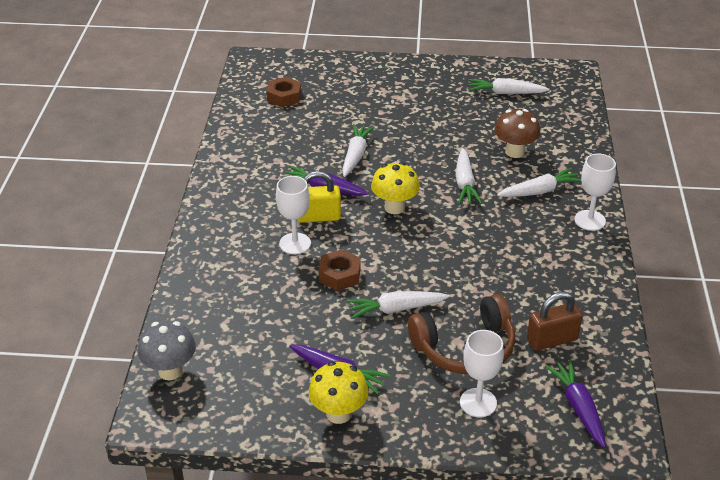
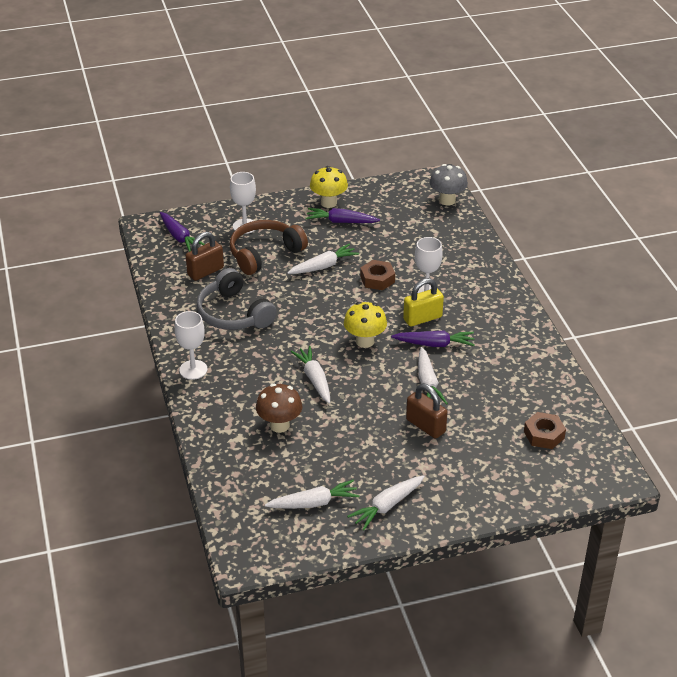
camera: 160 degrees right, 0 degrees up
(380, 123) = (425, 426): none -> brown padlock
(530, 273) = (233, 314): none -> grey headphones
(540, 191) = (244, 388): white carrot -> white carrot (387, 506)

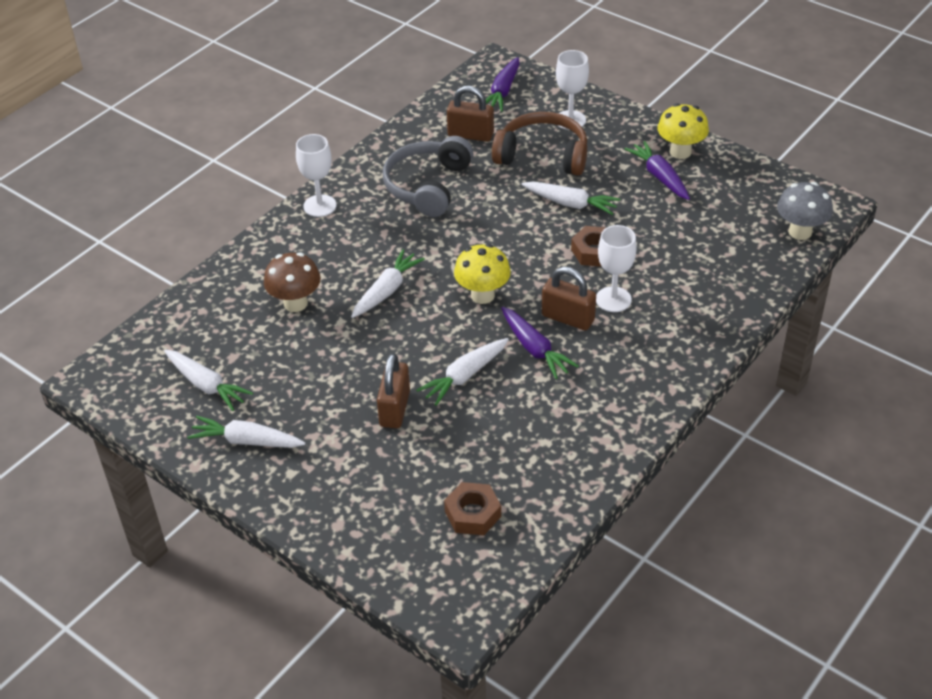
camera: 55 degrees right, 5 degrees up
(422, 318) = (568, 318): yellow padlock -> brown padlock

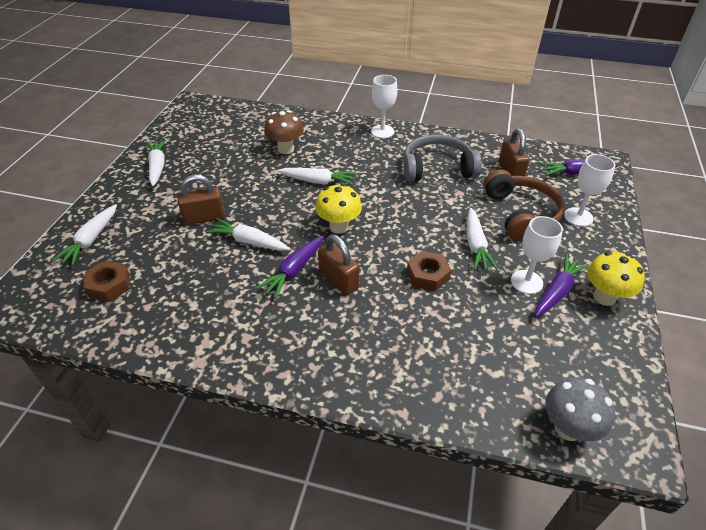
camera: 65 degrees right, 0 degrees up
(206, 385) = (200, 139): white carrot -> white carrot (91, 240)
(568, 318) = (338, 280): brown padlock -> brown padlock turned 45 degrees counterclockwise
(613, 299) = (376, 303): white goblet -> white goblet (526, 282)

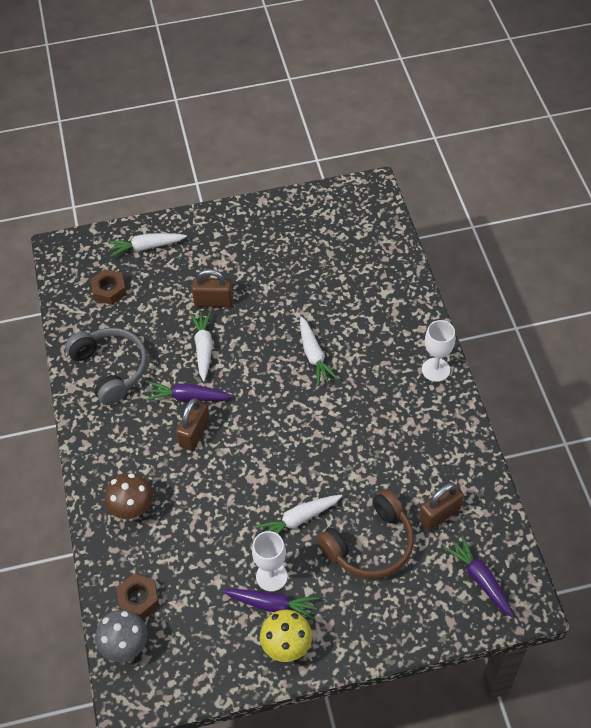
camera: 65 degrees right, 10 degrees up
(157, 167) = (258, 227): white carrot -> none
(204, 218) = (213, 301): brown padlock -> brown padlock turned 45 degrees counterclockwise
(285, 149) = (347, 304): brown mushroom -> brown mushroom (132, 509)
(339, 227) = (260, 402): yellow mushroom -> none
(428, 275) = (237, 495): brown nut -> brown nut (138, 599)
(437, 168) = (401, 445): grey headphones -> grey headphones (111, 369)
(578, 217) = (398, 599): white goblet -> none

